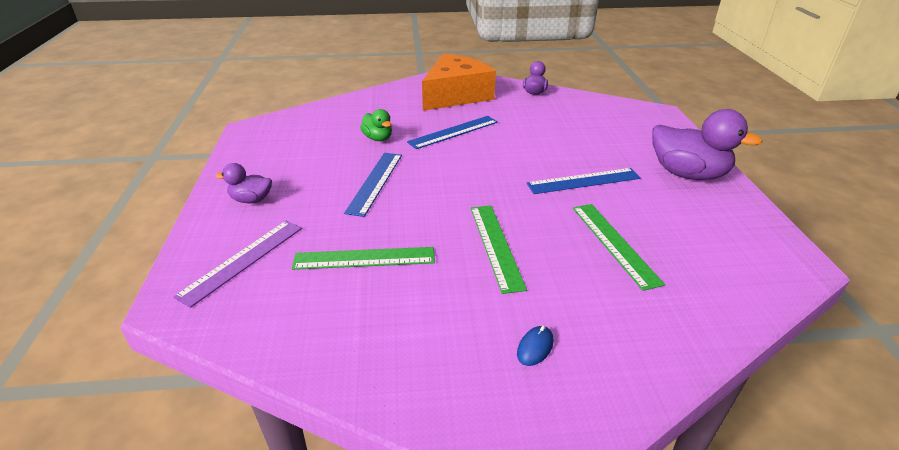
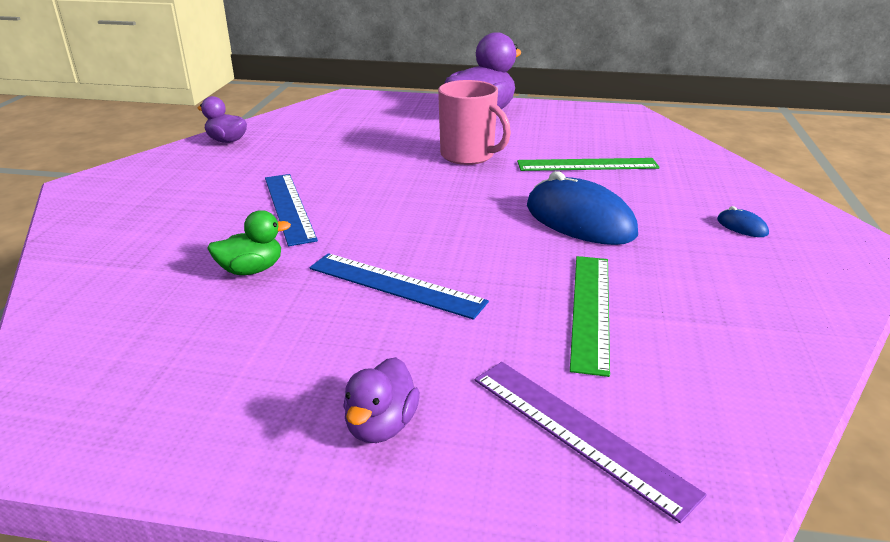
camera: 75 degrees left, 5 degrees down
(456, 95) = (168, 190): orange cheese -> none
(495, 246) = (579, 220): green ruler -> blue mouse
(583, 181) = (468, 156): blue ruler -> pink mug

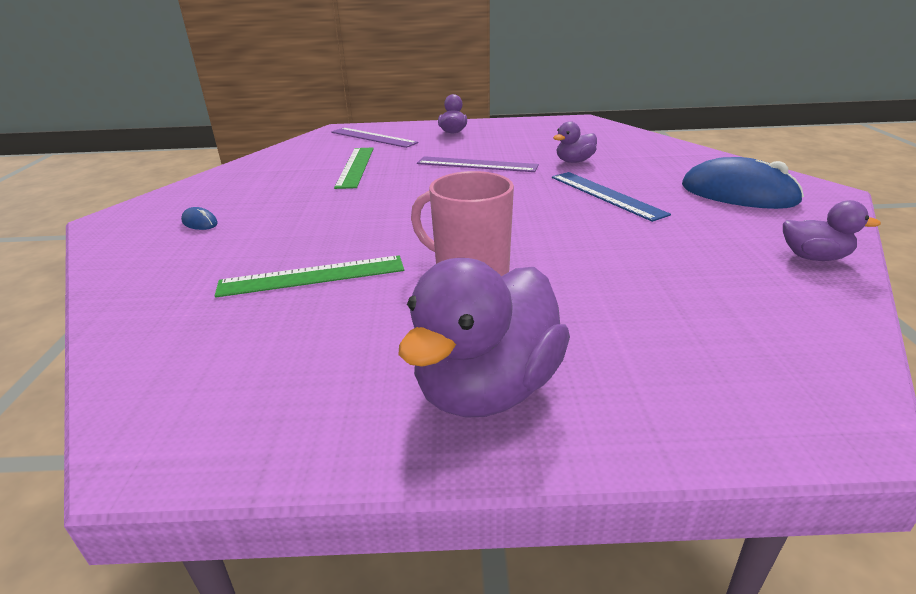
camera: 170 degrees right, 0 degrees up
(251, 270) = (574, 161): green duck -> purple duck
(396, 284) = (476, 164): blue ruler -> purple ruler
(579, 220) = (345, 212): blue mouse -> blue mouse (738, 194)

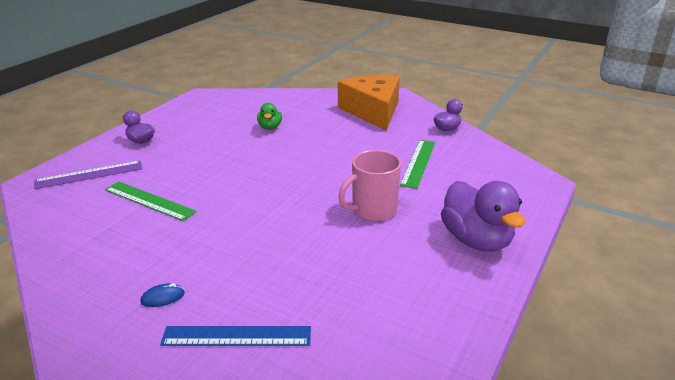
camera: 60 degrees left, 0 degrees up
(312, 276) = (320, 263): green ruler -> green ruler (418, 163)
(476, 164) = (224, 156): purple ruler -> none
(574, 161) = (270, 127): purple duck -> green duck
(605, 195) = (330, 140): blue ruler -> blue ruler (237, 336)
(738, 194) = (373, 111): blue mouse -> orange cheese

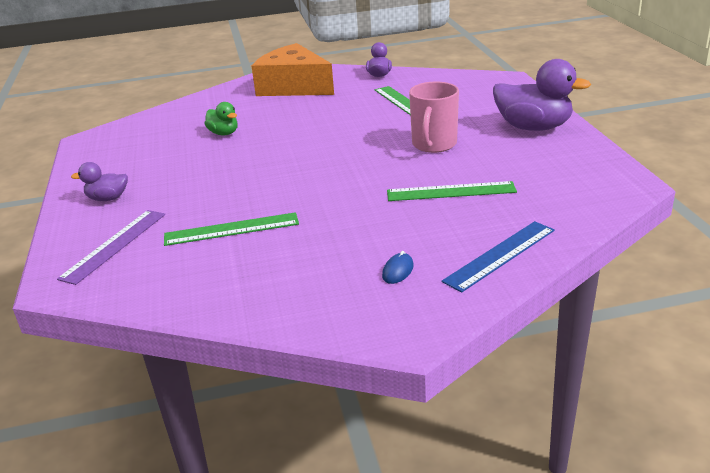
camera: 40 degrees left, 0 degrees up
(309, 258) = (451, 191): none -> green ruler

